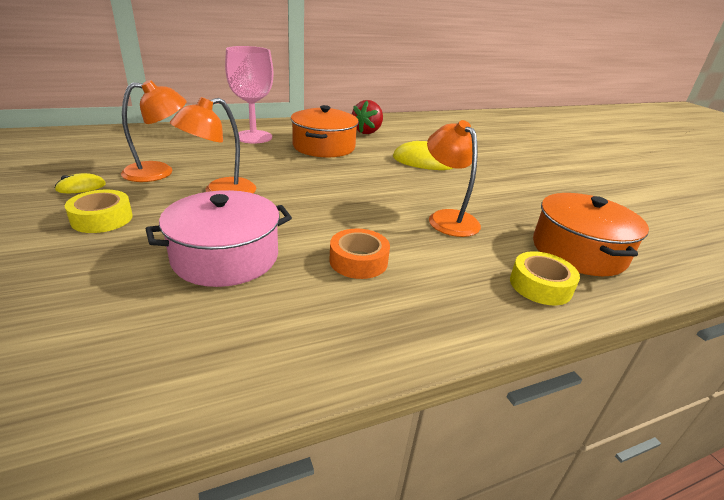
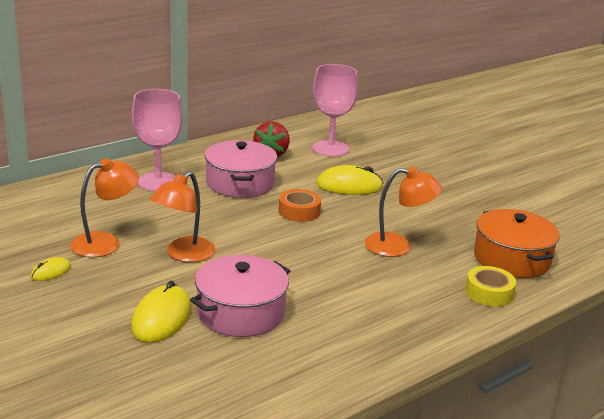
camera: 15 degrees left, 5 degrees down
(102, 219) = (106, 299): yellow tape -> none
(135, 247) = (161, 318): none -> yellow mouse
(324, 147) = (240, 183): orange pot -> pink pot
(358, 261) = (346, 297): orange tape -> orange tape (299, 211)
(422, 135) = (330, 149): none -> pink goblet
(447, 218) = (398, 246): orange lamp -> orange lamp turned 135 degrees clockwise

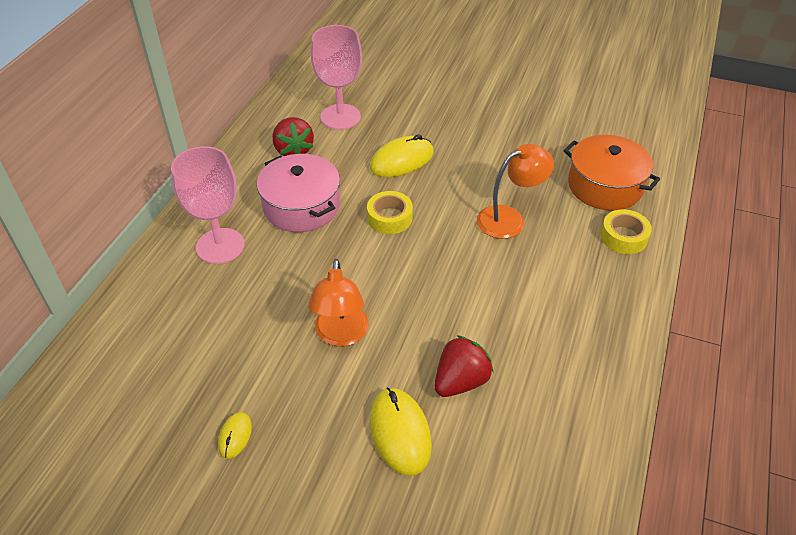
camera: 30 degrees left, 20 degrees up
(105, 242) = (250, 362): orange lamp -> none
(240, 312) = (460, 381): pink pot -> red strawberry
(299, 211) = (389, 218): orange tape -> yellow tape

